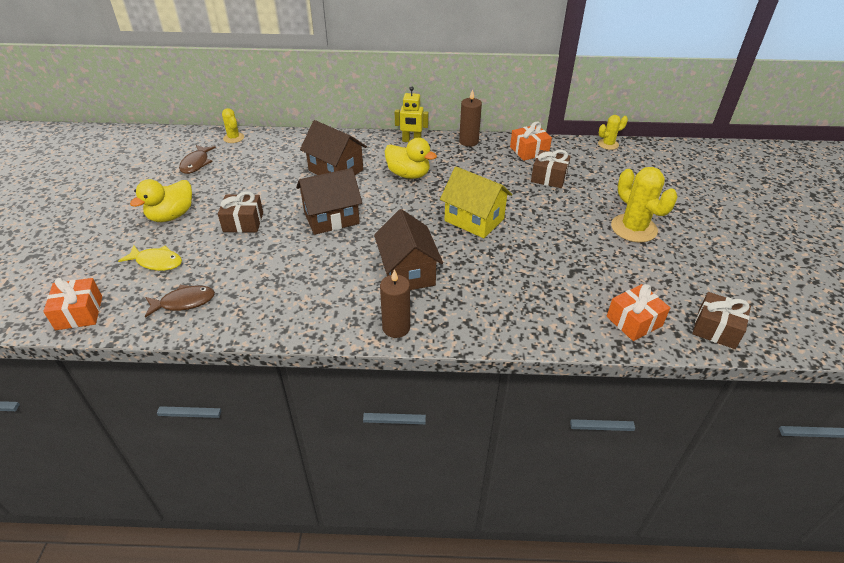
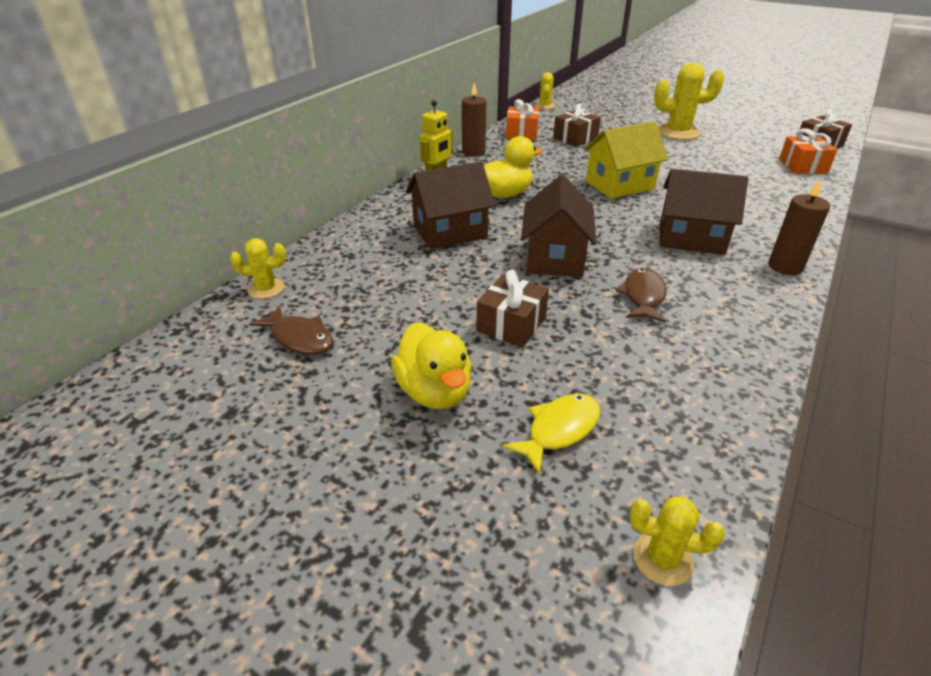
camera: 60 degrees left, 5 degrees down
(79, 313) = (662, 559): orange gift -> yellow cactus
(184, 302) = (681, 417): brown fish -> brown fish (643, 296)

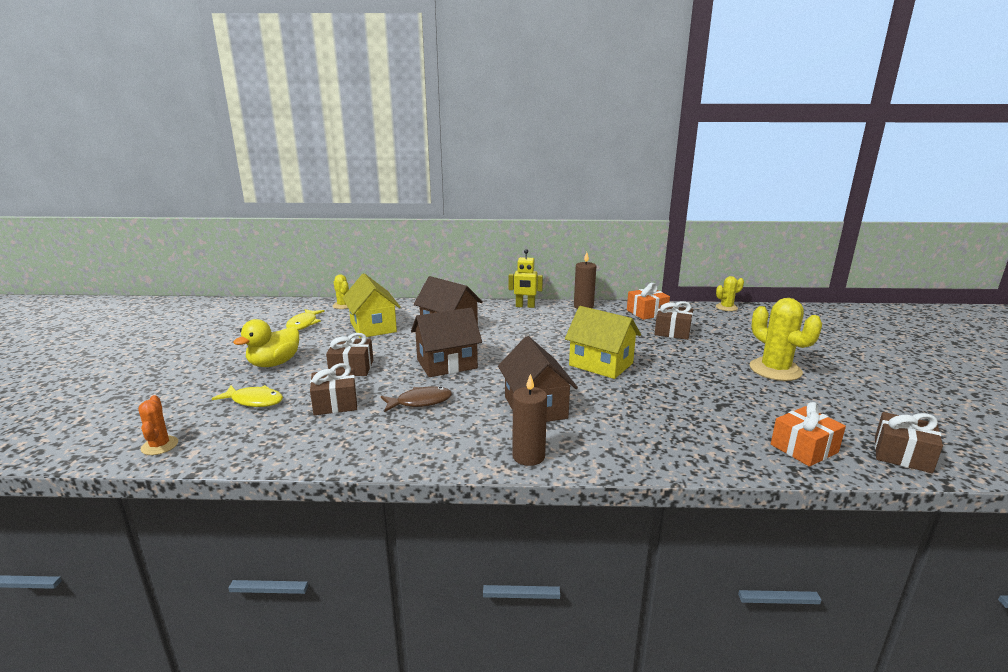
camera: 60 degrees right, 15 degrees down
(299, 338) = (303, 324): brown fish -> yellow fish
(386, 281) = (373, 327): none -> yellow house
(505, 194) = (525, 330): yellow duck -> none
(610, 356) = (335, 403): none -> brown gift
(662, 559) = (160, 446): yellow cactus -> orange cactus

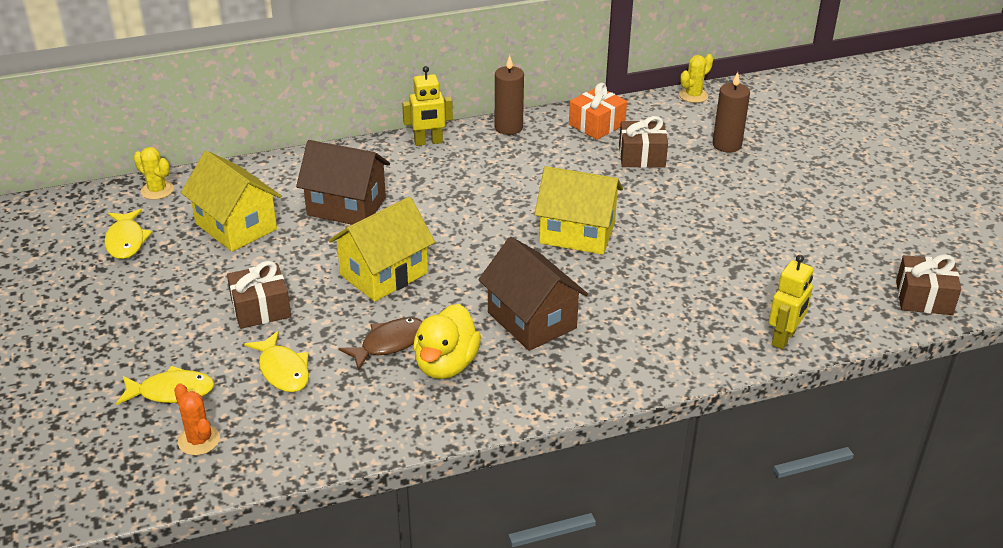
camera: 20 degrees left, 15 degrees up
(160, 446) = (108, 486): orange cactus -> orange cactus (199, 440)
(274, 363) = (145, 324): yellow duck -> yellow duck (446, 365)
(335, 403) = (282, 370): brown gift -> yellow fish
(447, 364) = (384, 274): brown house -> yellow house
(528, 456) = (558, 391): brown candle -> brown candle (727, 145)
(750, 459) = (784, 338): none -> yellow robot
(775, 370) = (778, 200): yellow cactus -> none
(804, 448) = (832, 312): orange gift -> none

